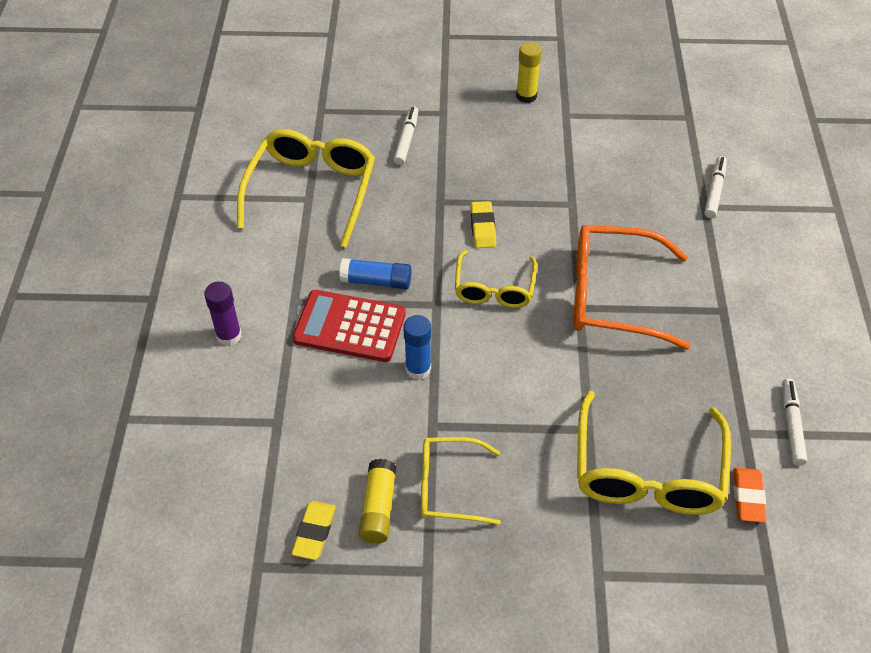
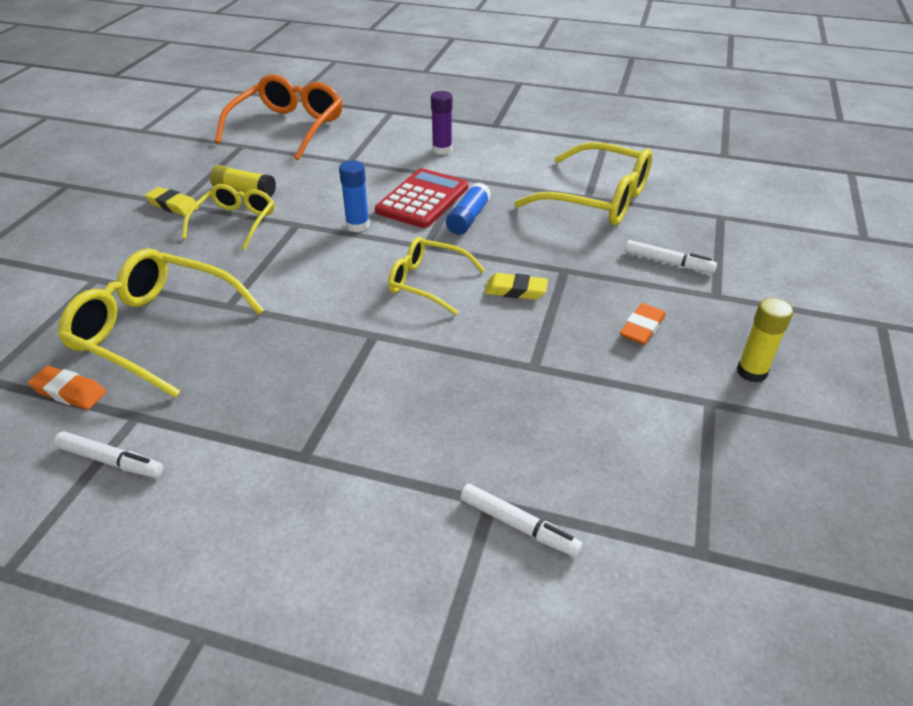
camera: 105 degrees right, 10 degrees down
(314, 532) = (247, 166): yellow eraser -> yellow eraser (173, 205)
(501, 150) = (642, 328): none -> orange eraser
(612, 296) = (376, 363): orange glasses -> orange glasses (288, 127)

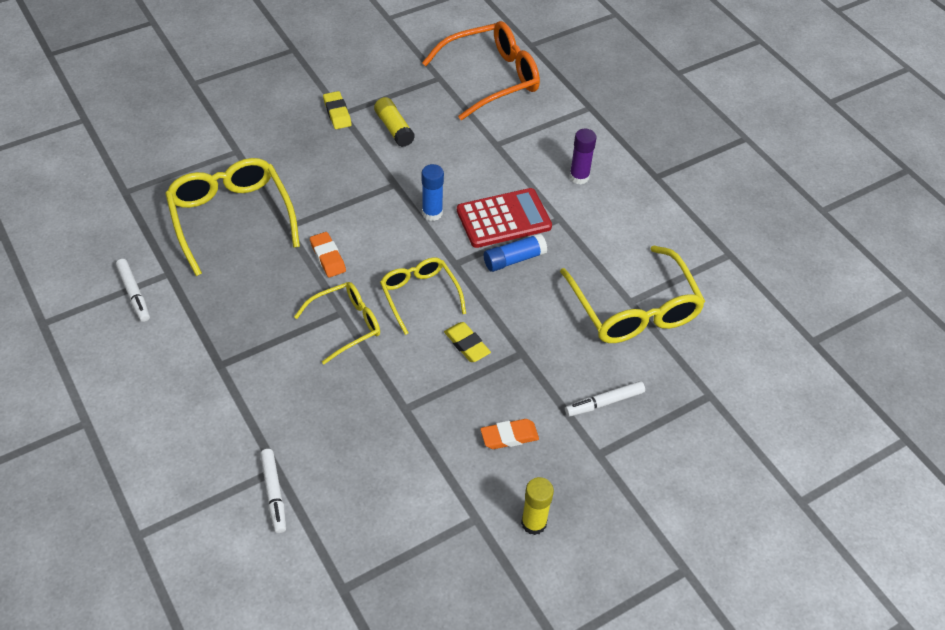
camera: 40 degrees right, 10 degrees up
(69, 392) = (154, 231): orange eraser -> orange eraser (328, 257)
(235, 222) = (359, 156): yellow glasses -> yellow glasses (346, 324)
(668, 262) = (604, 402): white marker -> white marker turned 90 degrees clockwise

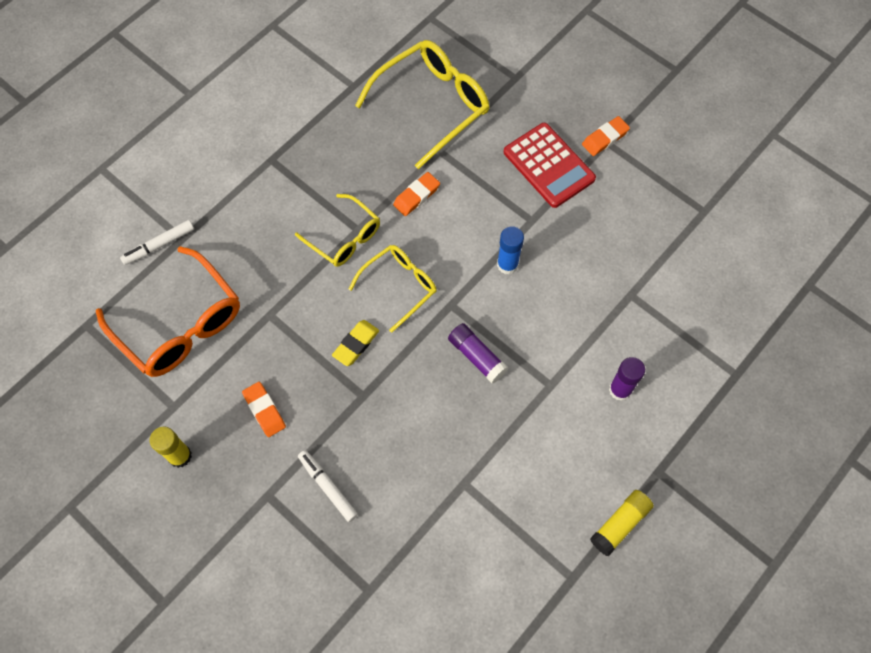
camera: 75 degrees right, 15 degrees up
(134, 293) = (322, 71): white marker -> none
(337, 113) = (605, 138): yellow eraser -> orange eraser
(394, 129) = (607, 194): yellow glue stick -> yellow glue stick (620, 524)
(492, 78) = (731, 261): orange glasses -> orange glasses (180, 324)
(503, 219) = (527, 332): red calculator -> red calculator (549, 165)
(514, 259) = (477, 356): blue glue stick -> purple glue stick
(634, 309) = (454, 490): yellow glasses -> none

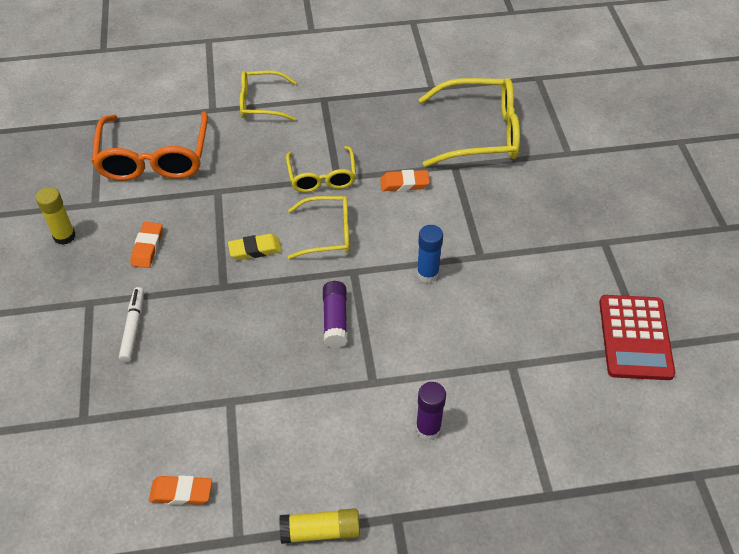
camera: 40 degrees right, 15 degrees down
(159, 245) = (194, 104): white marker -> none
(219, 202) = (261, 103): none -> yellow glasses
(549, 165) = (535, 228): red calculator -> red calculator (635, 337)
(605, 138) = (605, 238): orange eraser -> orange eraser (181, 492)

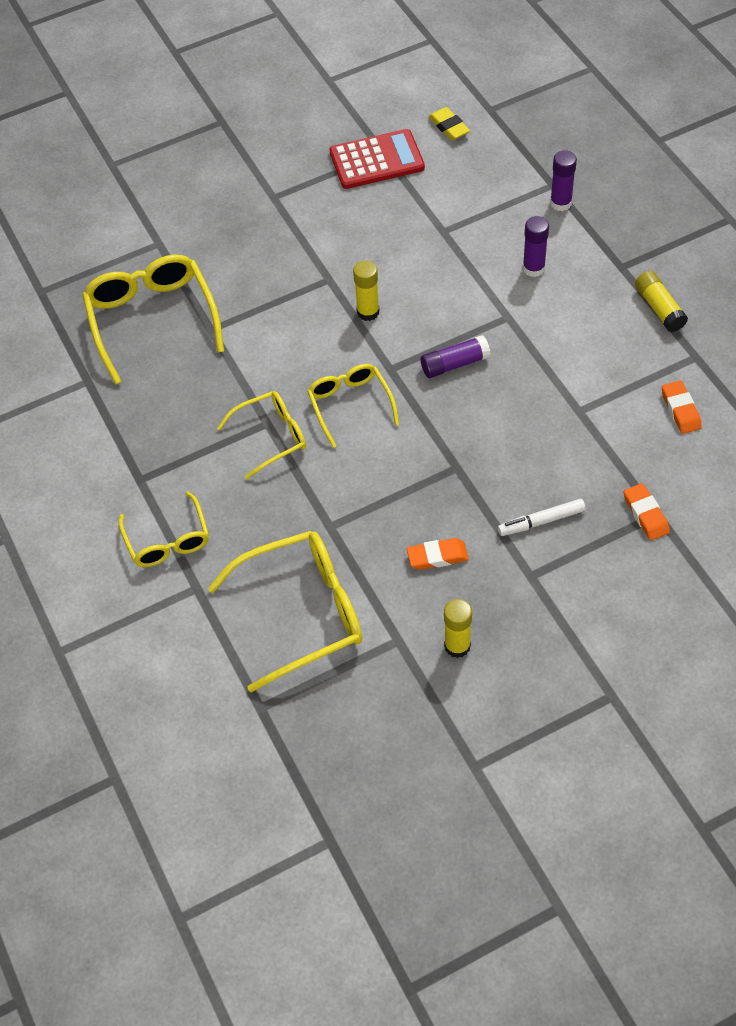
camera: 105 degrees left, 5 degrees up
(154, 158) = (303, 612): orange glasses -> yellow glasses
(255, 249) = (398, 458): yellow eraser -> yellow eraser (449, 127)
(404, 183) = (254, 363): orange eraser -> orange eraser (645, 514)
(427, 273) = (368, 312): blue glue stick -> yellow glue stick
(516, 492) = (560, 203): none -> purple glue stick

